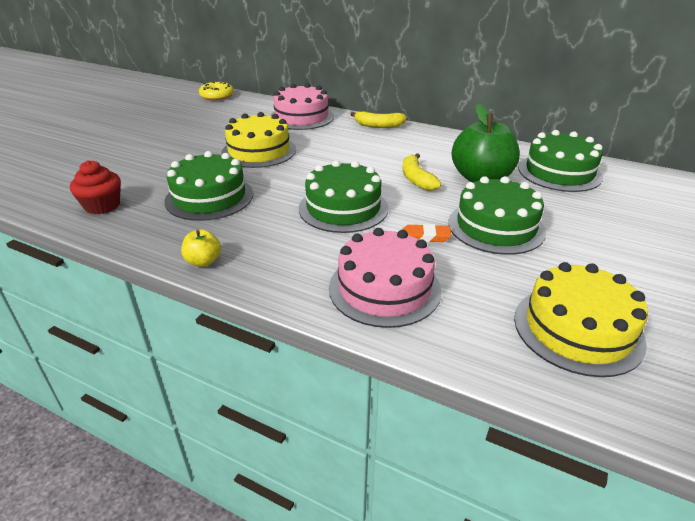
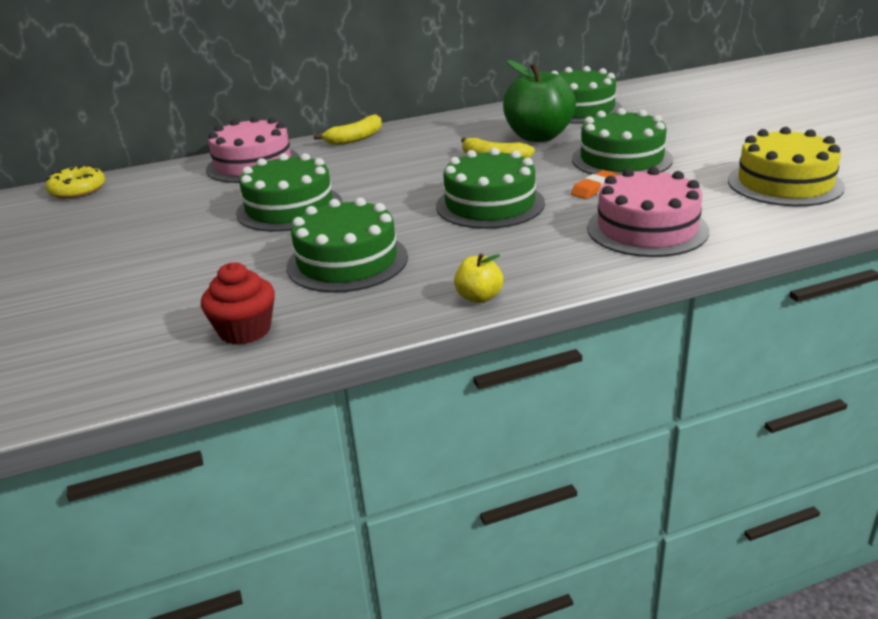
camera: 45 degrees left, 5 degrees down
(259, 151) = (289, 208): yellow cake -> green cake

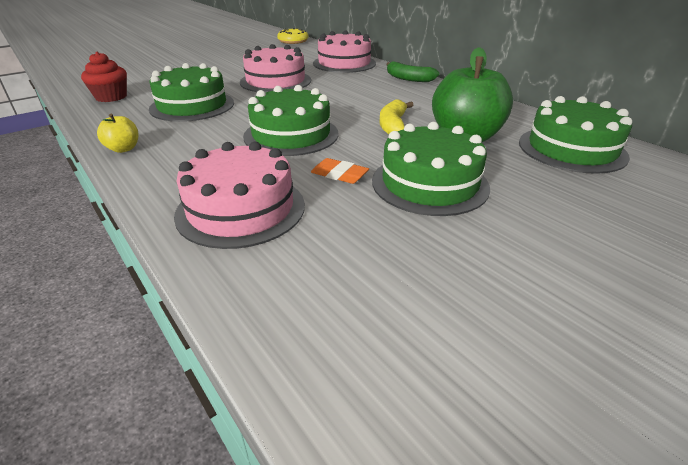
camera: 70 degrees right, 5 degrees up
(289, 208) = (275, 81): green cake -> pink cake
(355, 138) = (408, 79): yellow banana -> green banana
(784, 183) = (407, 316): yellow cake -> none

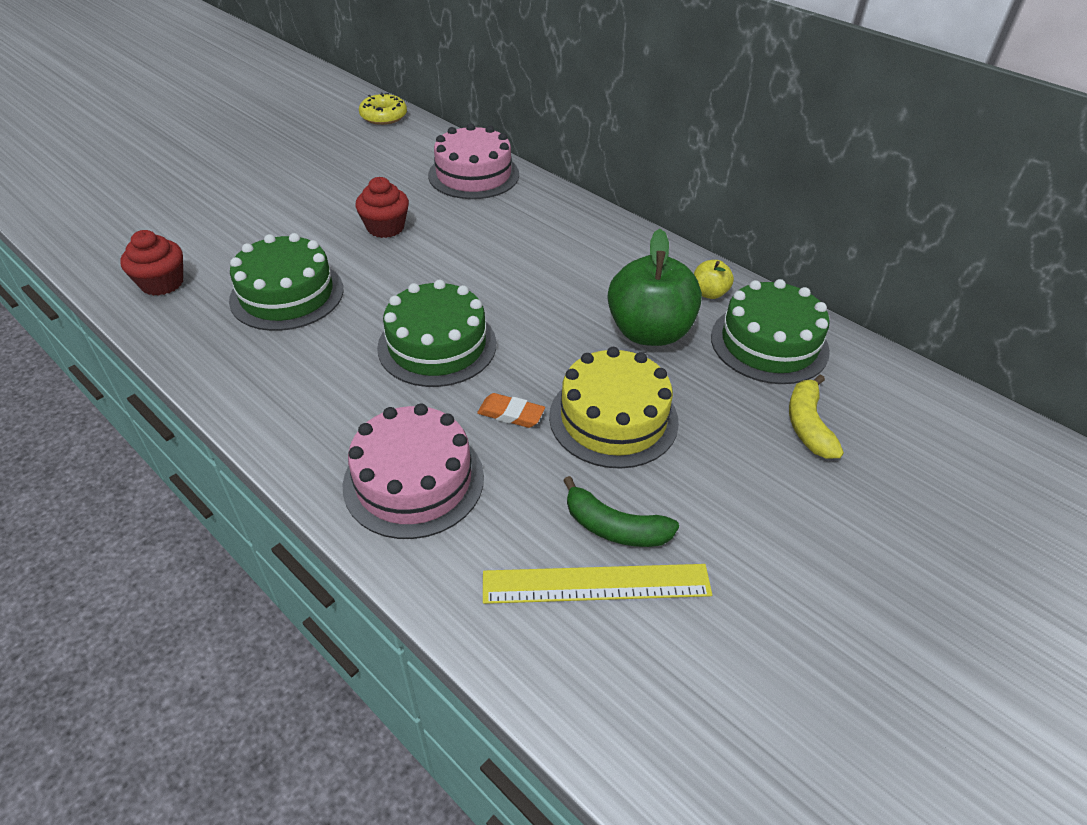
camera: 10 degrees left, 10 degrees up
(123, 149) = (232, 392): yellow apple -> yellow apple (709, 293)
(275, 81) = (385, 227): pink cake -> red cupcake
(393, 125) = (560, 316): yellow banana -> yellow banana (808, 425)
(397, 302) = (596, 583): none -> yellow ruler
(408, 79) = (569, 209): green banana -> green banana (614, 527)
(429, 183) = (613, 418): green cake -> yellow cake

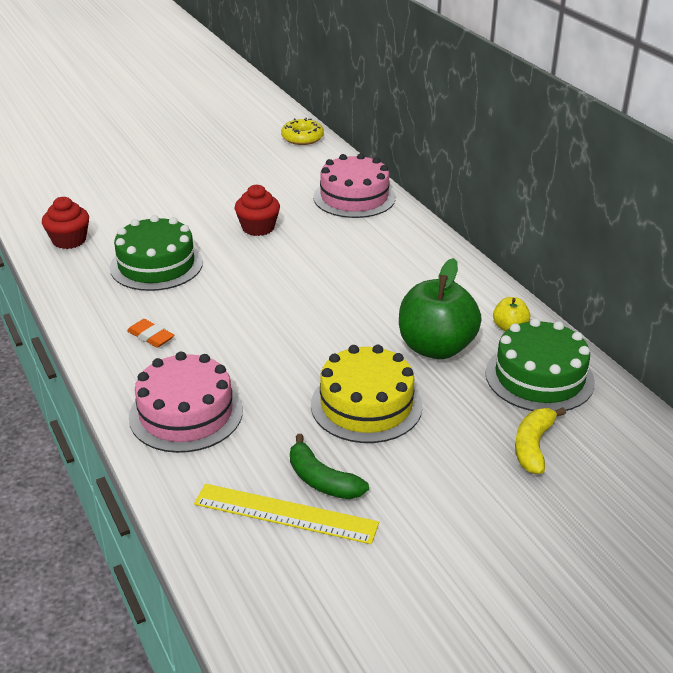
camera: 20 degrees right, 10 degrees down
(437, 345) = (253, 323): green cake -> none
(511, 414) = (284, 384): orange eraser -> orange eraser (151, 336)

